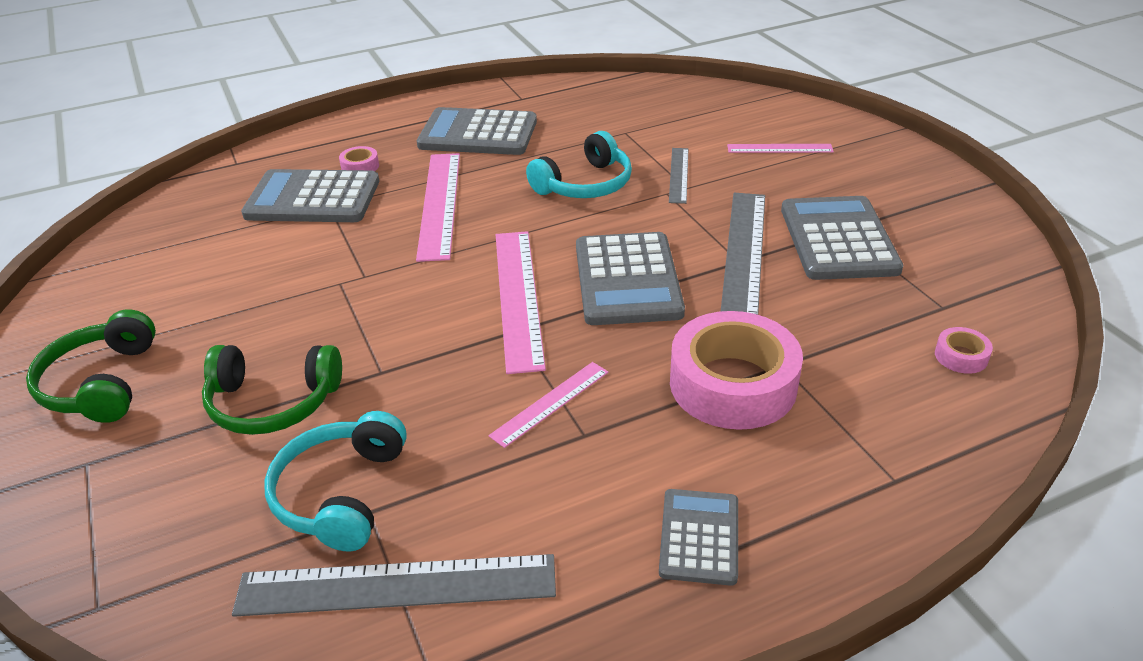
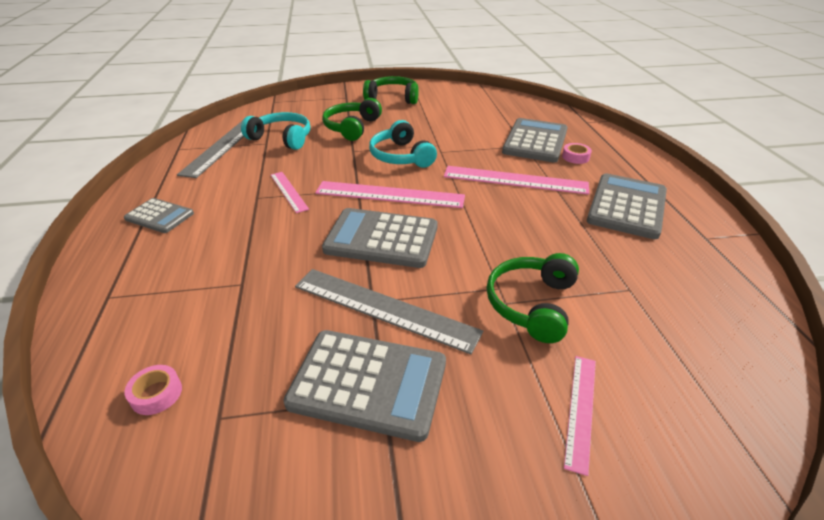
camera: 105 degrees right, 0 degrees up
(585, 184) = (526, 245): turquoise headphones -> turquoise headphones (401, 156)
(678, 175) = (531, 304): grey ruler -> green headphones
(733, 384) = (244, 256): pink tape -> none

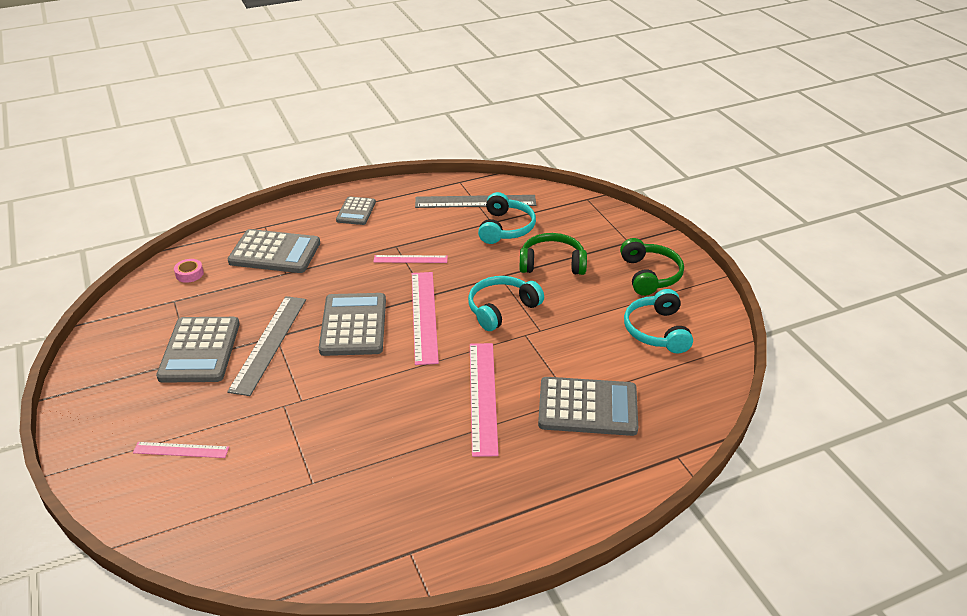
camera: 75 degrees right, 0 degrees up
(288, 191) = (410, 259): pink ruler -> pink ruler turned 45 degrees clockwise
(458, 106) = (657, 331): none -> turquoise headphones
(531, 304) = (284, 420): green headphones -> none
(575, 157) = (560, 445): pink tape -> none
(627, 206) = (456, 488): grey calculator -> grey calculator (275, 253)

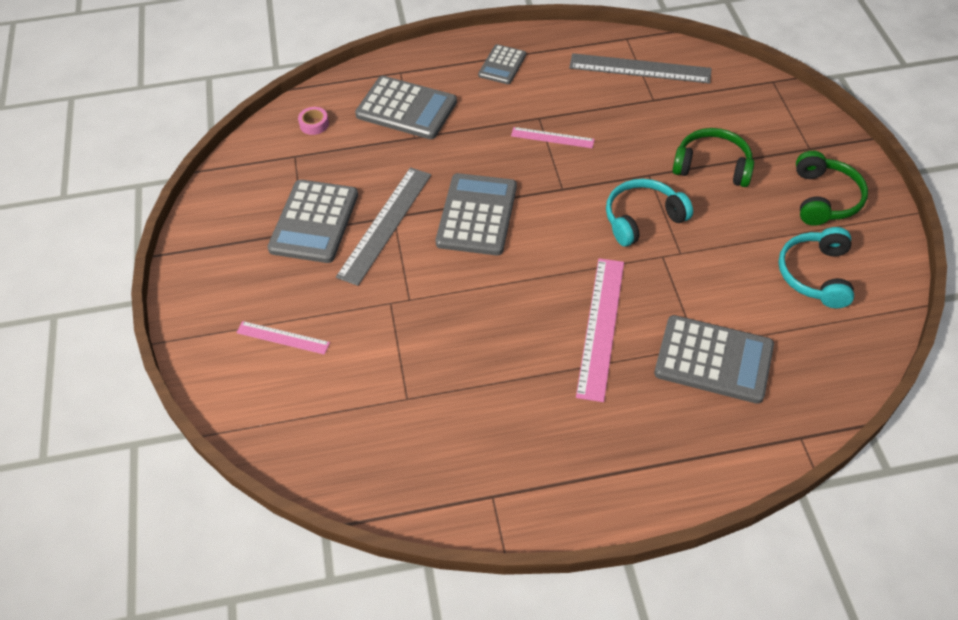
camera: 15 degrees right, 15 degrees up
(424, 316) = (555, 215): pink ruler -> none
(505, 228) = (668, 110): turquoise headphones -> none

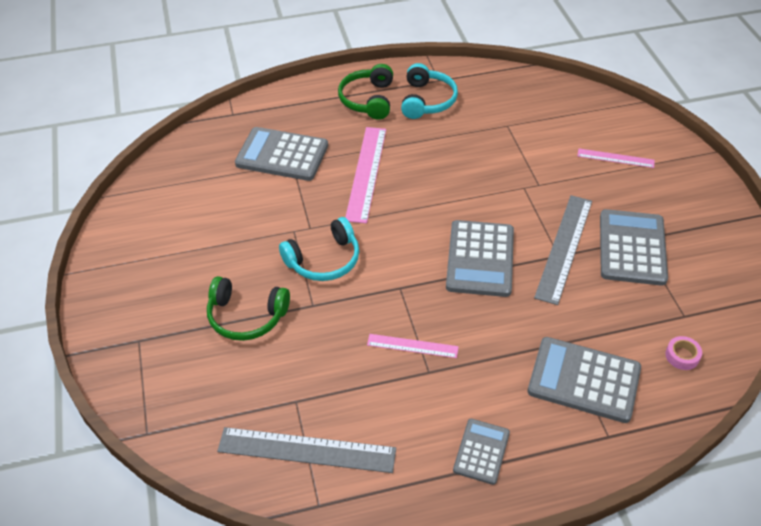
camera: 175 degrees right, 5 degrees down
(815, 274) = (182, 217): turquoise headphones -> turquoise headphones (427, 100)
(824, 198) = (146, 285): green headphones -> green headphones (368, 100)

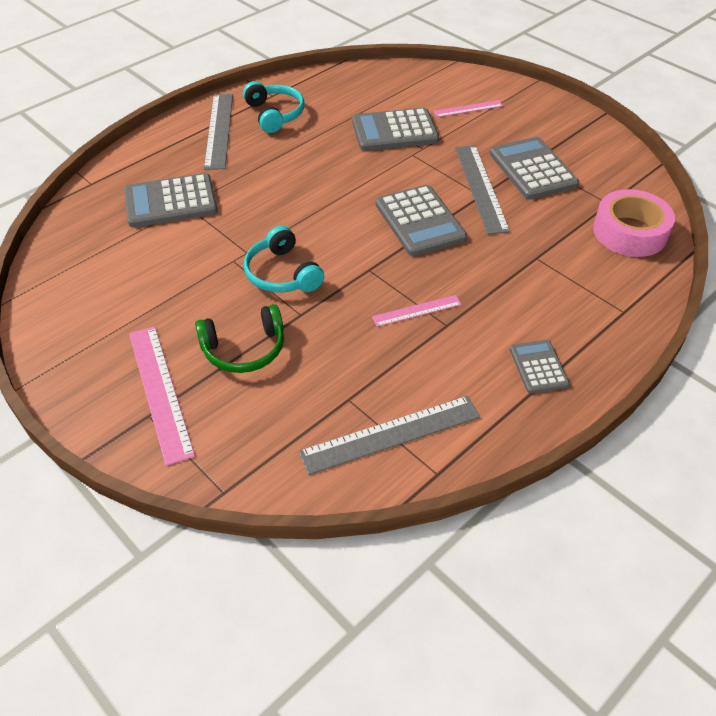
camera: 30 degrees left, 0 degrees up
(324, 260) = (282, 274): turquoise headphones -> turquoise headphones turned 120 degrees clockwise
(366, 173) = (265, 189): pink ruler -> pink ruler (160, 391)
(368, 100) = (219, 130): green headphones -> grey ruler
(584, 380) = (573, 279): grey calculator -> grey calculator (394, 131)
(682, 356) = (630, 232): pink tape -> pink tape, size x2.43

